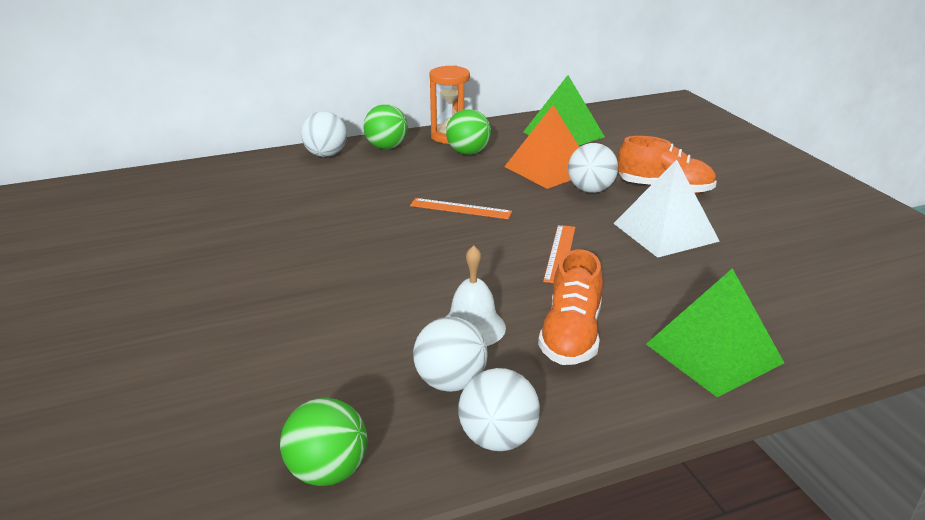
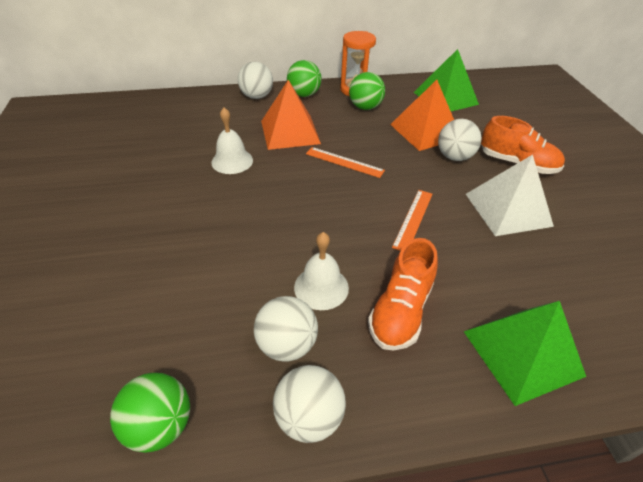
camera: 10 degrees right, 15 degrees up
(319, 222) = (232, 161): none -> white bell
(382, 186) = (290, 132): none -> orange pyramid

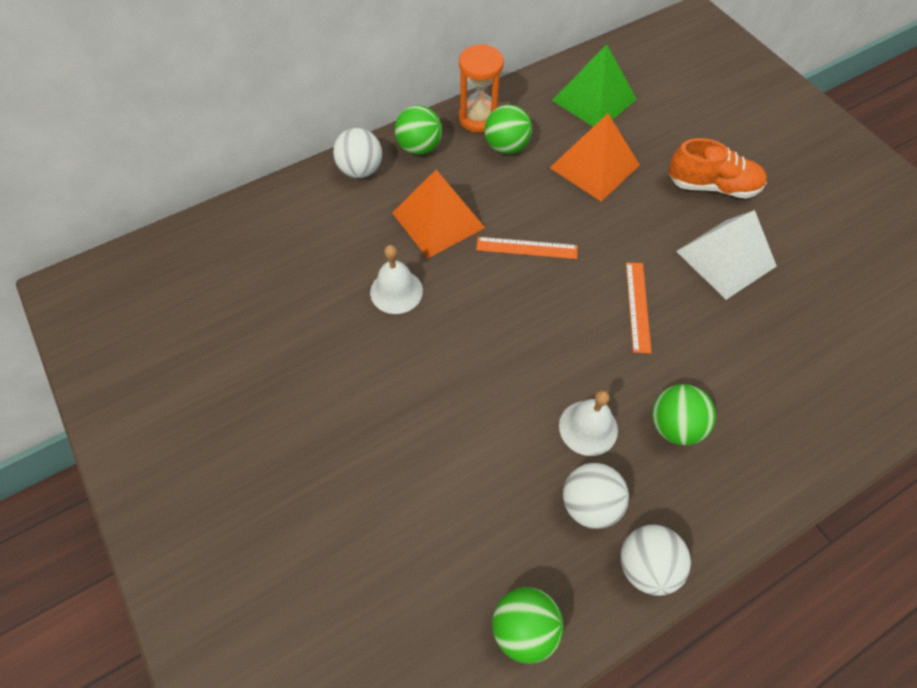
camera: 20 degrees left, 15 degrees up
(400, 311) = (675, 425): orange shoe -> green ball
(454, 157) = (643, 198): white ball -> none
(522, 353) = (796, 428): green pyramid -> none

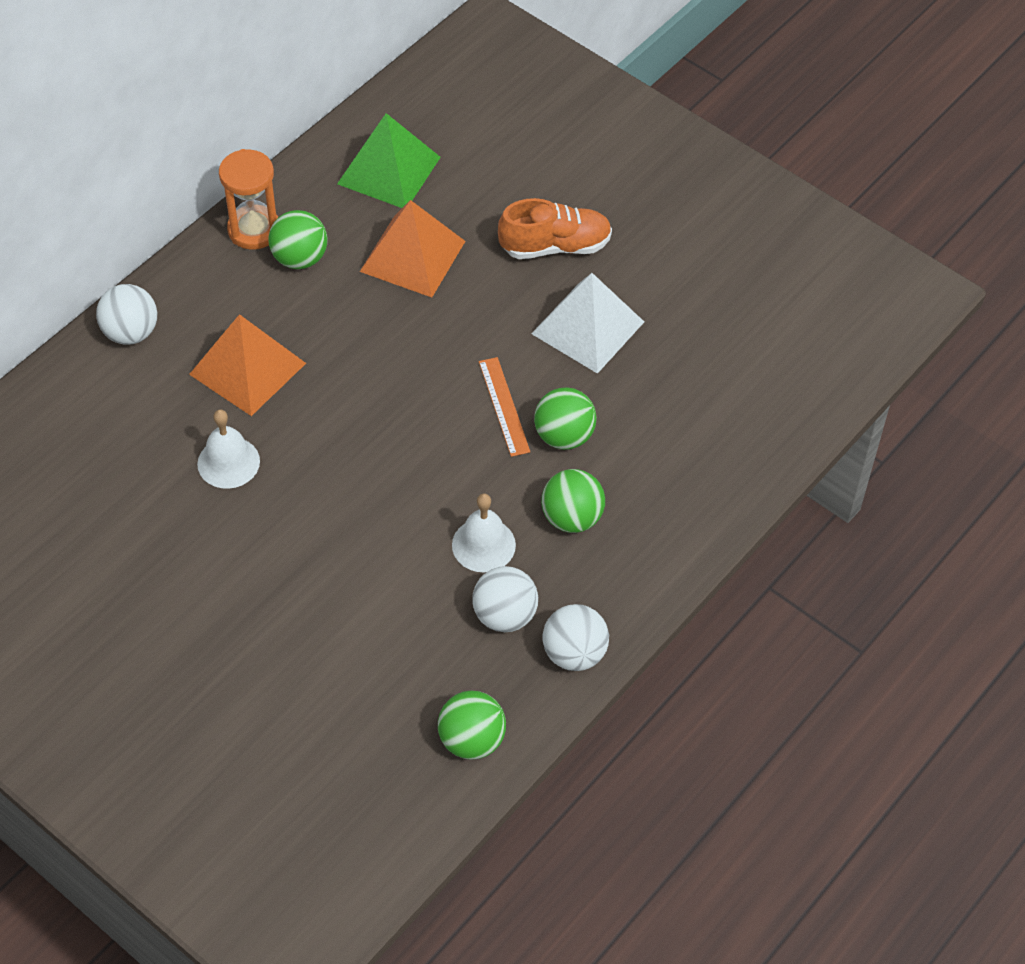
camera: 20 degrees left, 5 degrees down
(419, 147) = (193, 286): green ball -> green ball (564, 436)
(527, 248) = (362, 374): orange ruler -> none

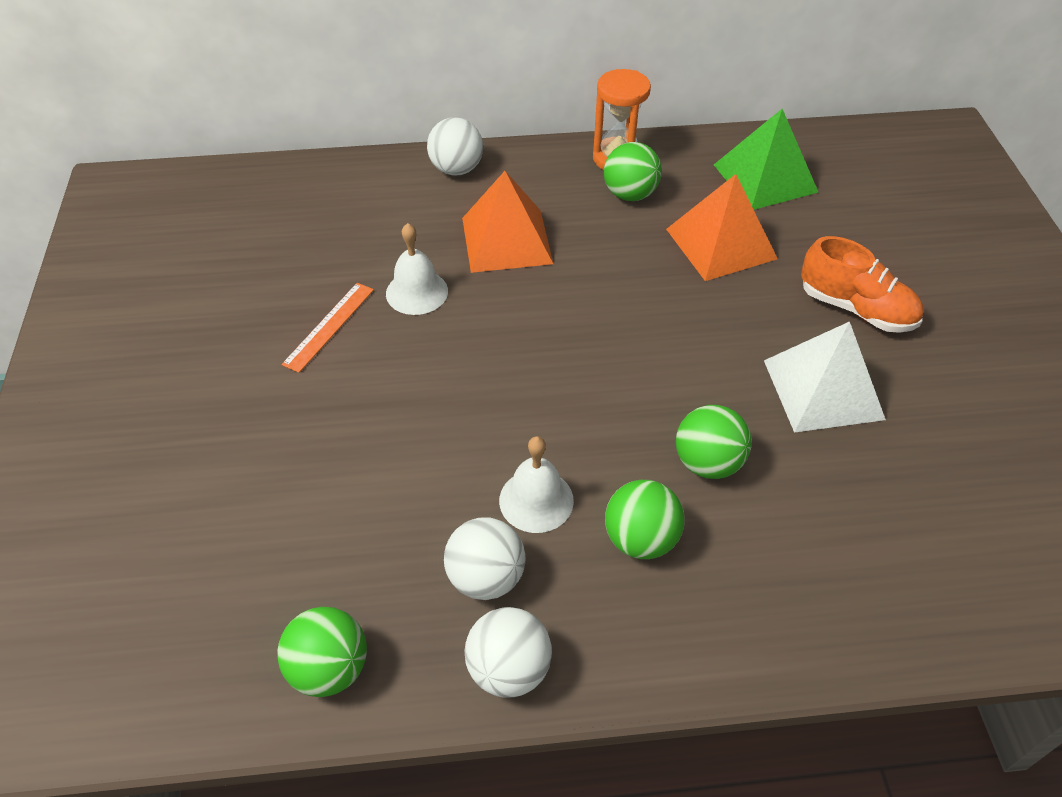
camera: 45 degrees right, 5 degrees down
(504, 406) = (678, 400): orange ruler -> orange ruler (329, 326)

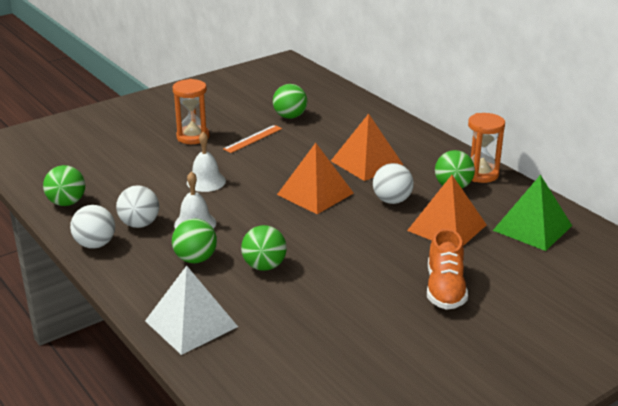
camera: 60 degrees right, 20 degrees down
(252, 396) = (193, 137): none -> orange hourglass
(300, 257) = (290, 116): none -> green ball
(329, 326) = (253, 139): orange ruler -> orange ruler turned 45 degrees counterclockwise
(417, 292) = (299, 151): white bell -> white bell (206, 181)
(456, 169) = (405, 132): white ball -> white ball (392, 201)
(549, 327) = (315, 193): none -> orange pyramid
(822, 389) = (359, 292): white pyramid -> white pyramid (191, 323)

